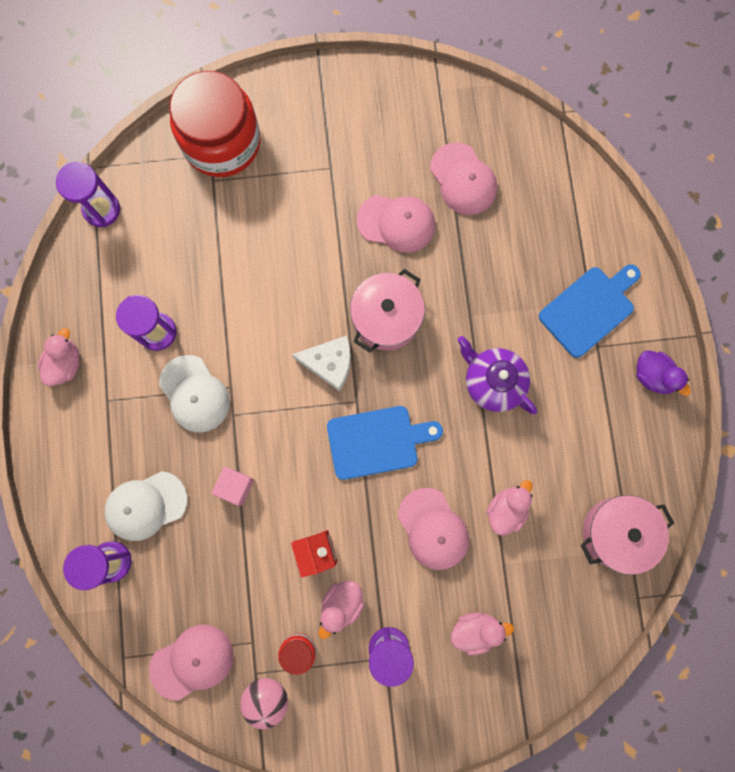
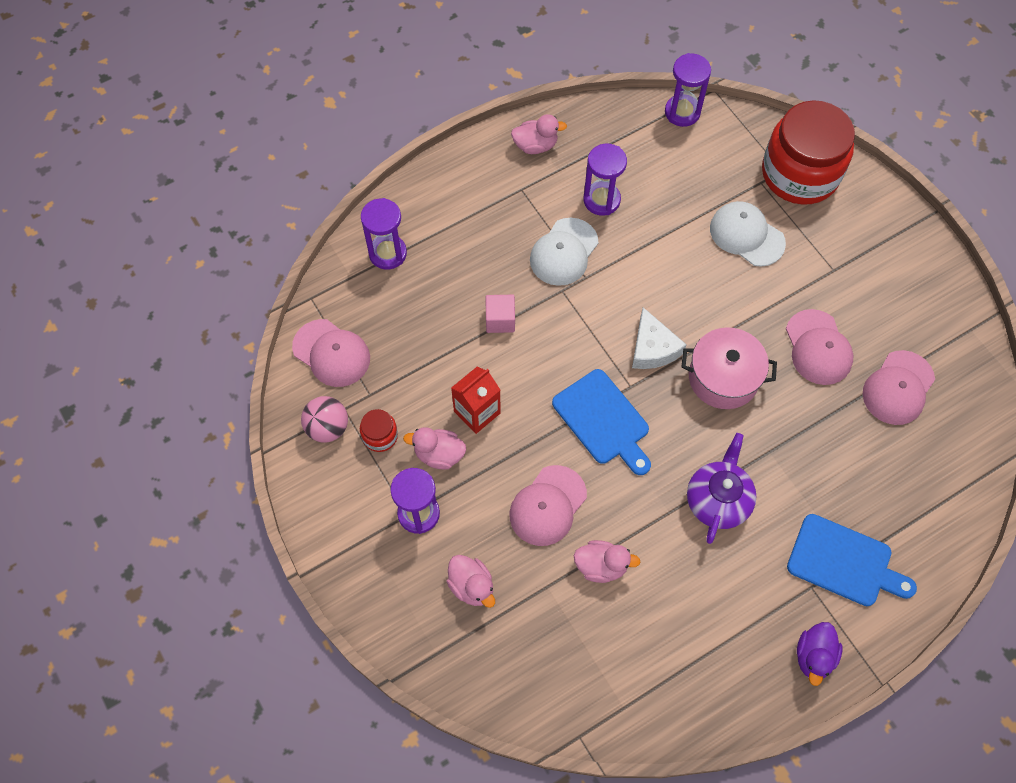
camera: 65 degrees right, 15 degrees down
(146, 505) = (447, 258): white cap -> white cap (746, 235)
(616, 532) = (634, 686): pink pot -> none

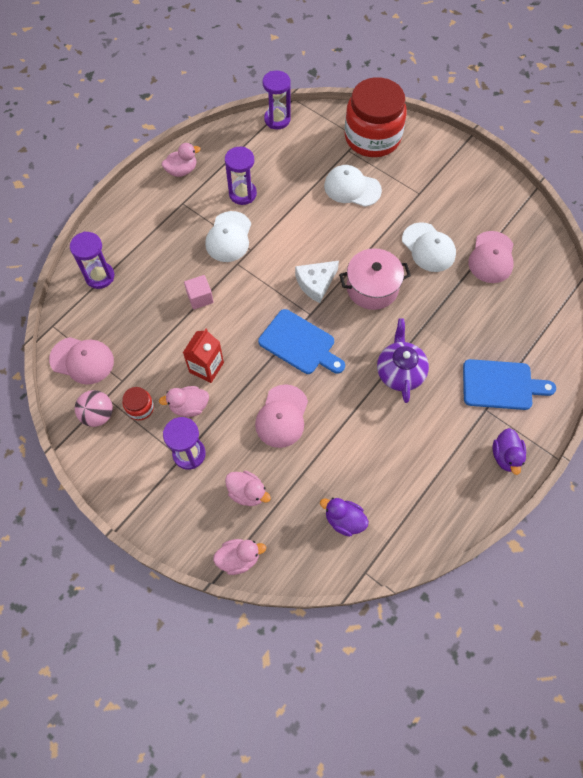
camera: 20 degrees left, 0 degrees up
(577, 663) = (344, 520): none -> purple duck
(601, 566) = (336, 445): pink duck -> pink duck (239, 558)
(652, 348) = (316, 283): white cheese -> white cheese turned 90 degrees clockwise
(818, 347) = (428, 247): pink cap -> white cap

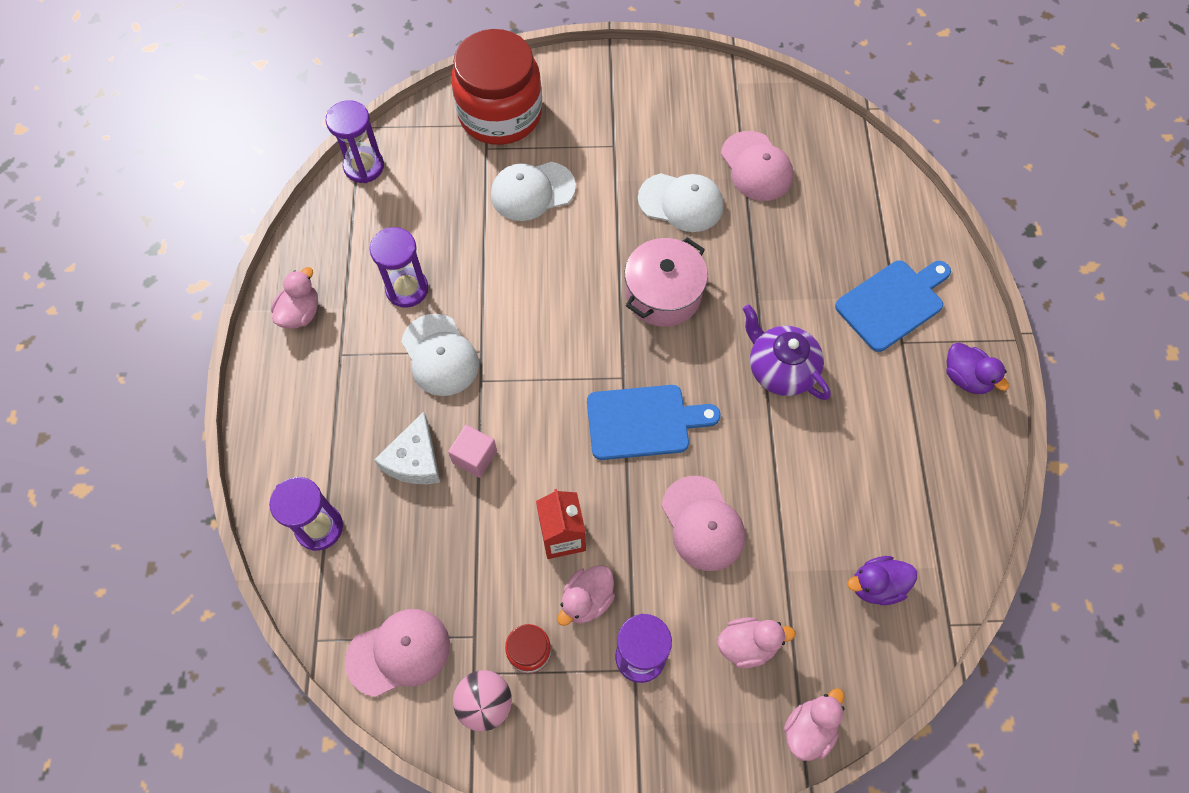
camera: 40 degrees left, 0 degrees up
(316, 283) = (595, 336): white cheese -> white cheese (414, 459)

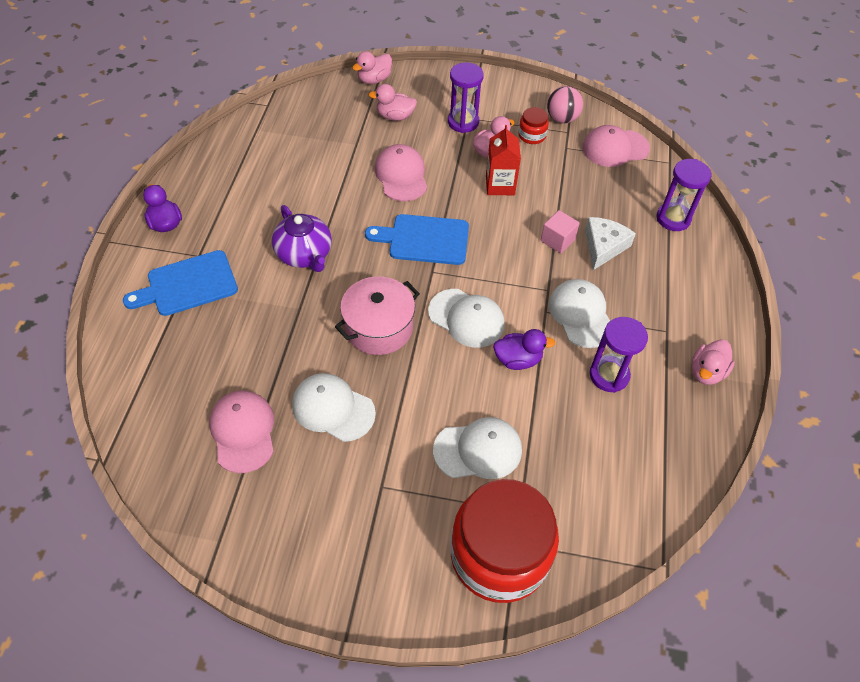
camera: 170 degrees left, 10 degrees down
(364, 166) = (656, 516): purple hourglass -> none
(570, 325) = (466, 318): none -> white cap
(876, 586) = (301, 128): purple duck -> purple duck (518, 359)

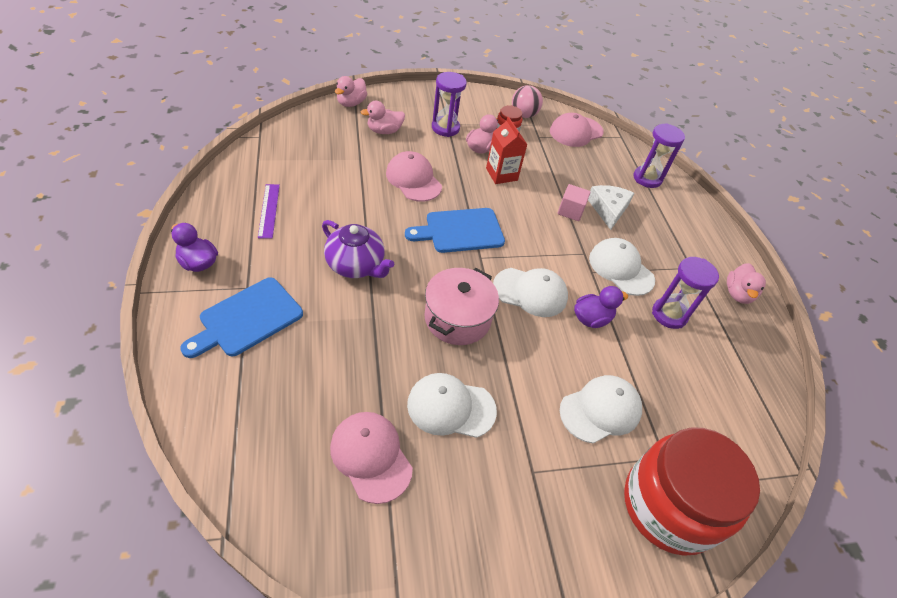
camera: 25 degrees left, 5 degrees down
(246, 184) = (269, 210): none -> purple ruler

